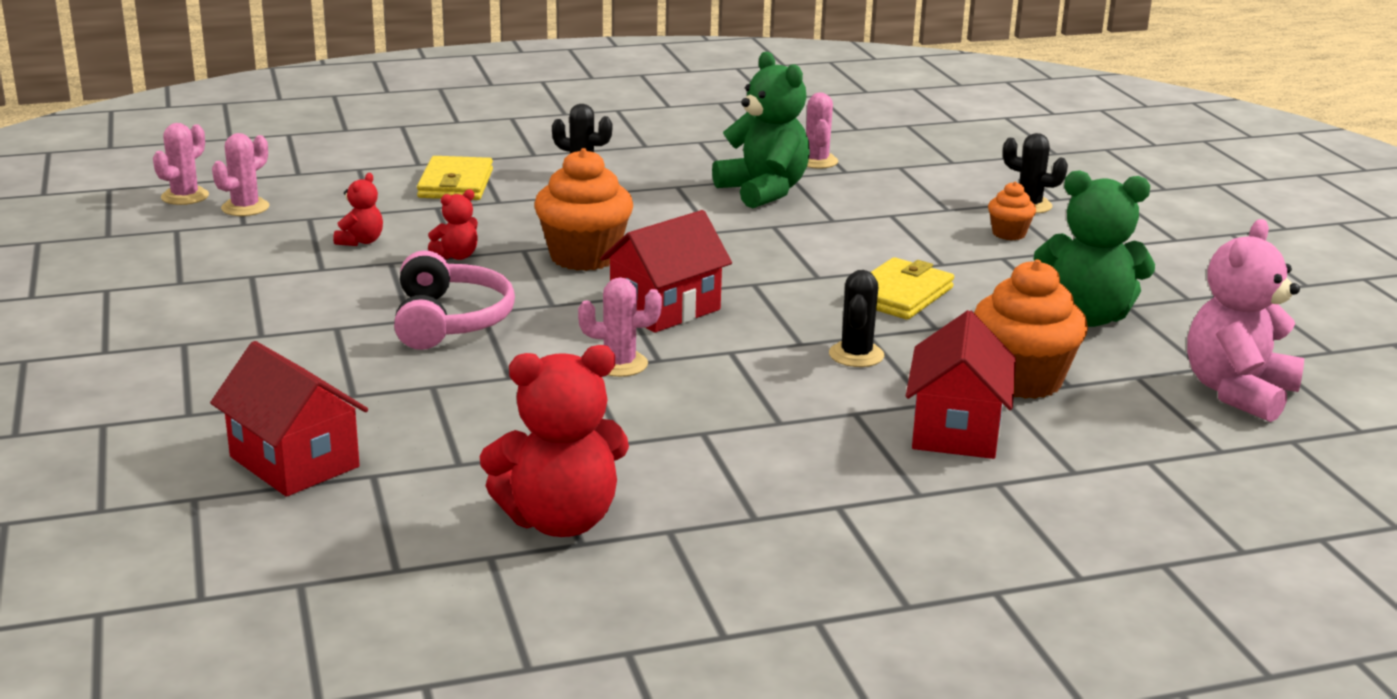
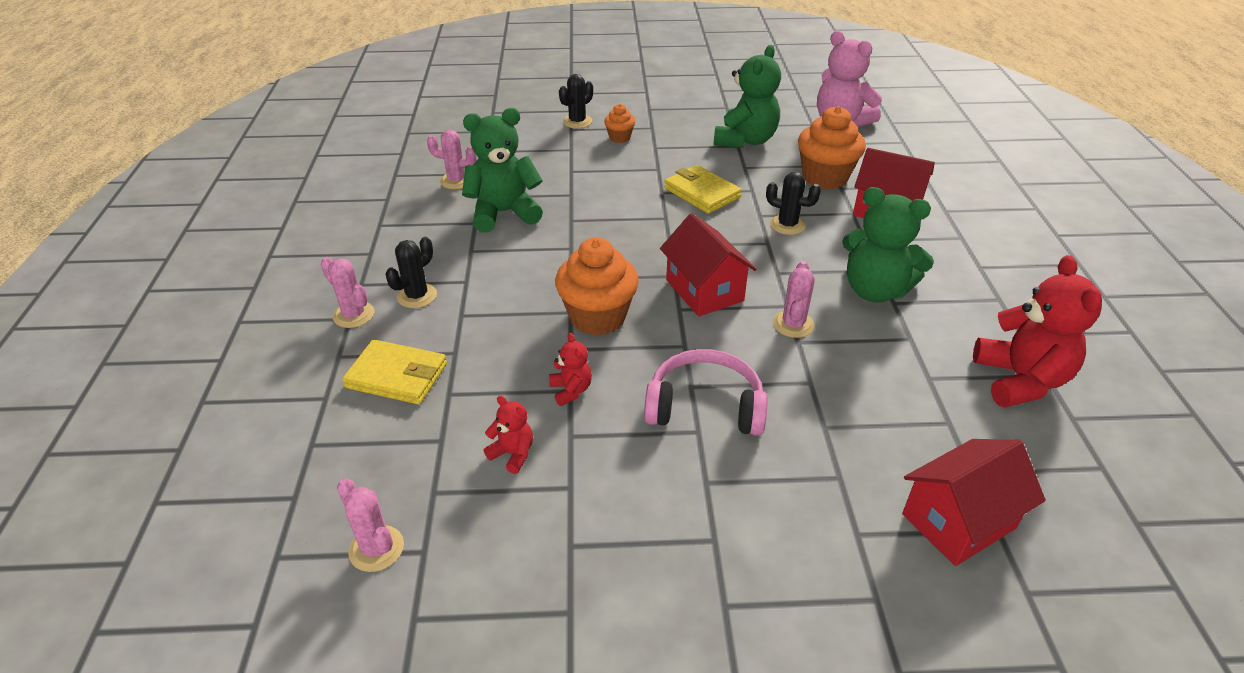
camera: 75 degrees left, 15 degrees up
(185, 196) = (309, 611): pink cactus -> pink cactus (353, 315)
(724, 418) = (875, 290): none -> green teddy bear

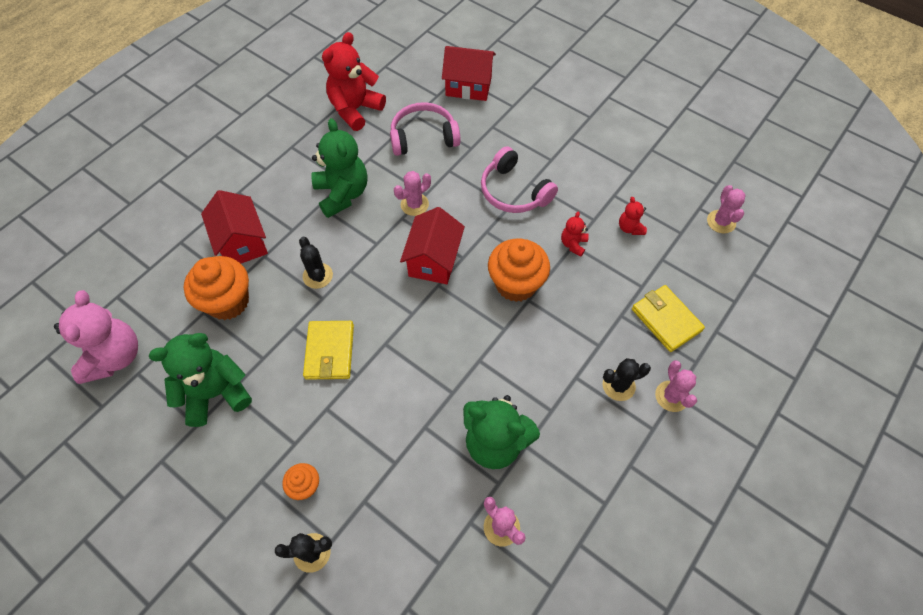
camera: 140 degrees left, 20 degrees up
(896, 401) = (423, 137): none -> pink headphones

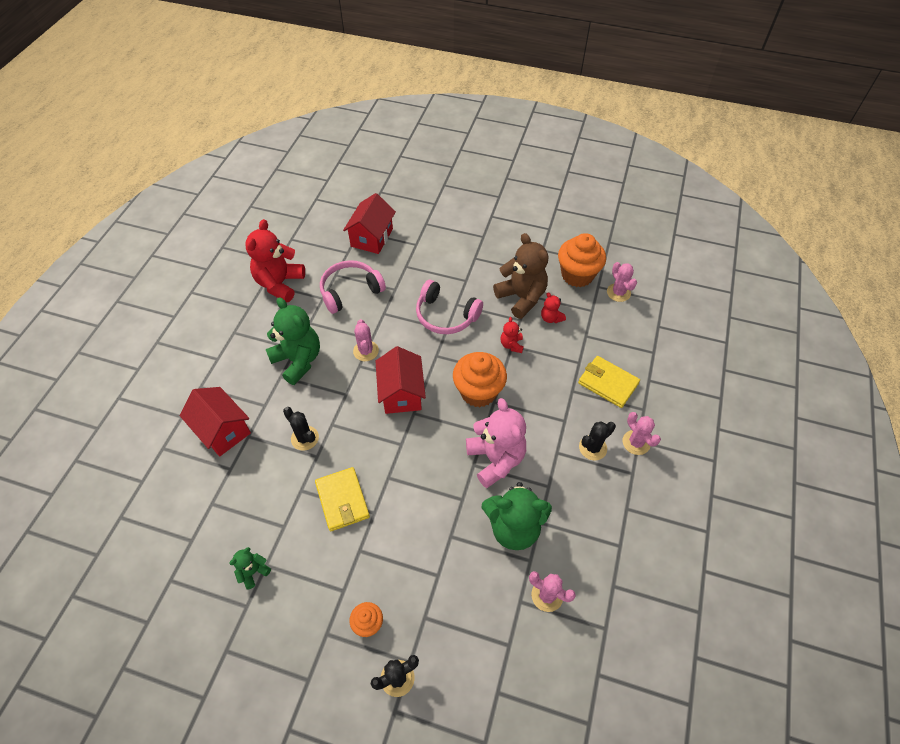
camera: 20 degrees left, 5 degrees down
(115, 357) = (141, 572): pink teddy bear -> pink teddy bear (495, 459)
(216, 393) = (253, 572): green teddy bear -> green teddy bear, size x0.47
(228, 301) = (231, 487): orange cupcake -> orange cupcake (577, 275)
(414, 204) = (366, 351): pink cactus -> pink cactus turned 45 degrees counterclockwise
(468, 86) = (372, 237): red house -> red house turned 60 degrees counterclockwise
(605, 196) = (521, 298): none -> brown teddy bear

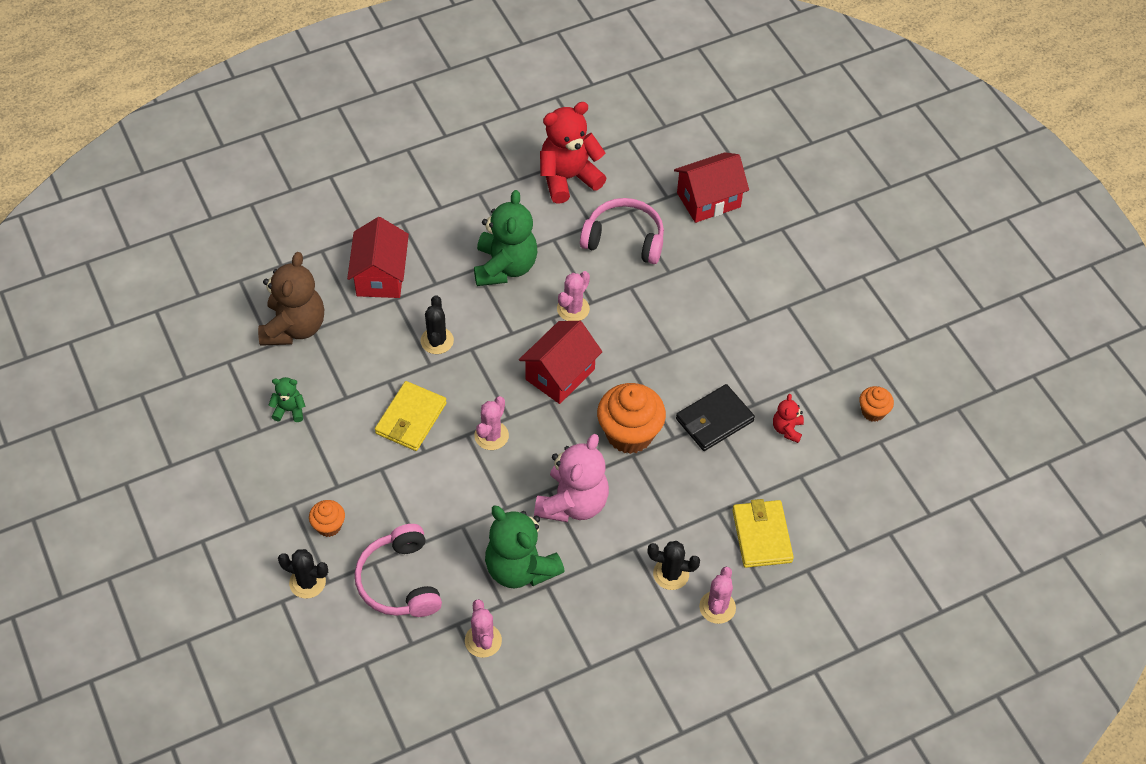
camera: 45 degrees right, 0 degrees up
(446, 316) = (686, 339): pink headphones -> pink headphones (399, 581)
(511, 345) = (714, 420): red teddy bear -> black wallet
(521, 298) = (783, 385): brown teddy bear -> brown teddy bear (294, 327)
(577, 275) = (873, 412): orange cupcake -> orange cupcake, size x0.51
(618, 292) = (893, 466): pink cactus -> pink cactus (491, 436)

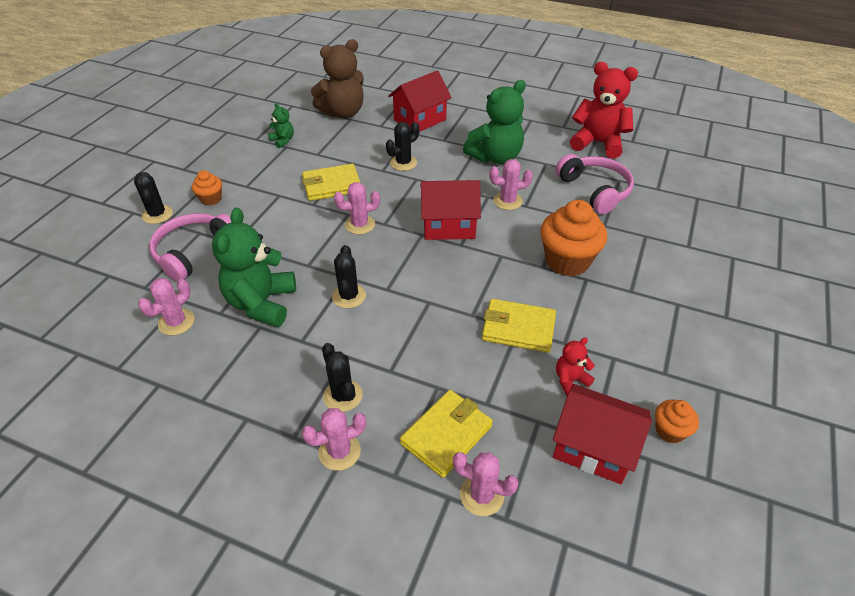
camera: 50 degrees right, 10 degrees down
(573, 503) = (349, 296): pink teddy bear -> black cactus
(629, 434) = (444, 289): orange cupcake -> orange cupcake (567, 261)
(708, 200) = (689, 208): red house -> red house (593, 448)
(714, 420) = (518, 328): black wallet -> yellow wallet
(822, 551) = (482, 495): none -> pink cactus

